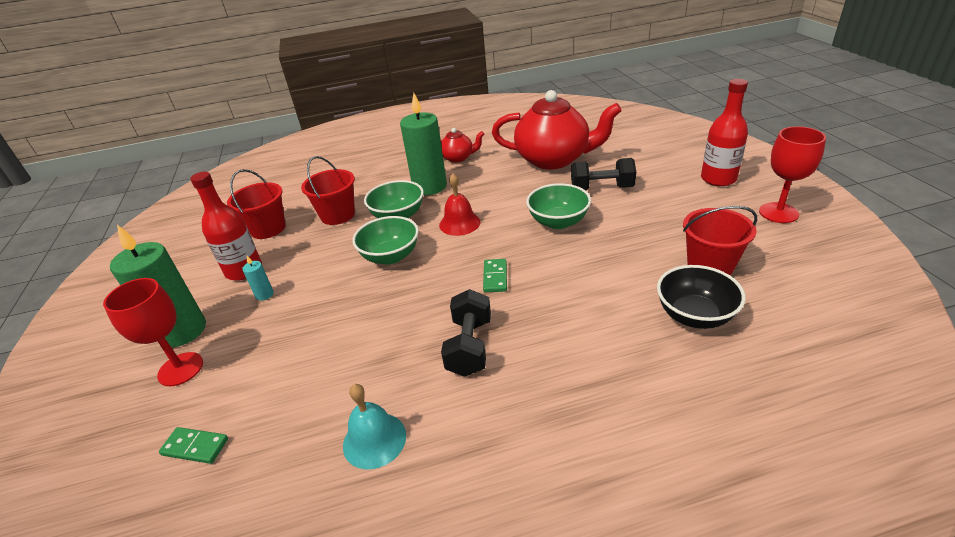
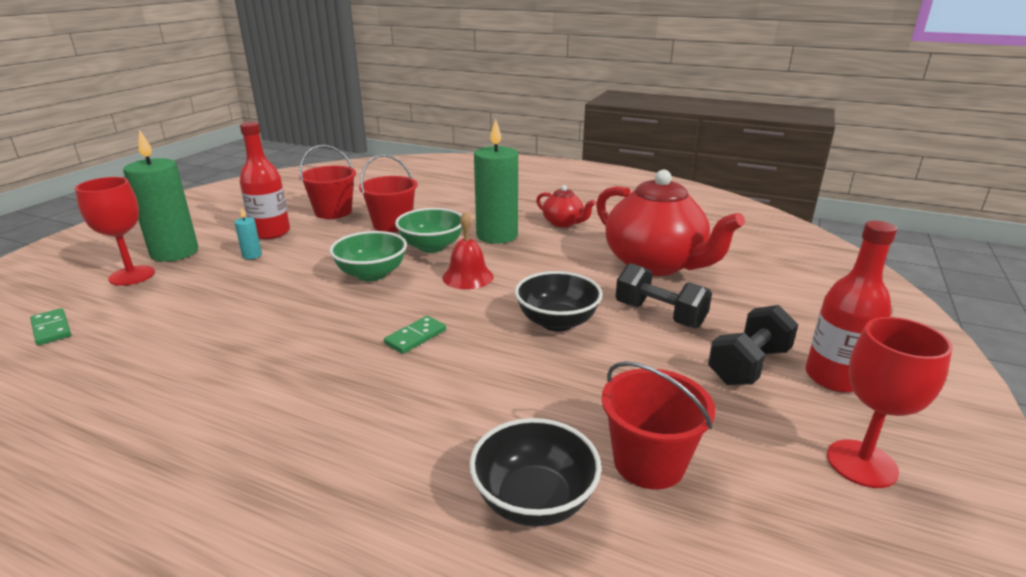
camera: 35 degrees right, 10 degrees down
(374, 440) = (121, 401): turquoise bell -> none
(469, 347) = (296, 380): black dumbbell -> black dumbbell (748, 366)
(558, 222) = (557, 322): green bowl -> black bowl

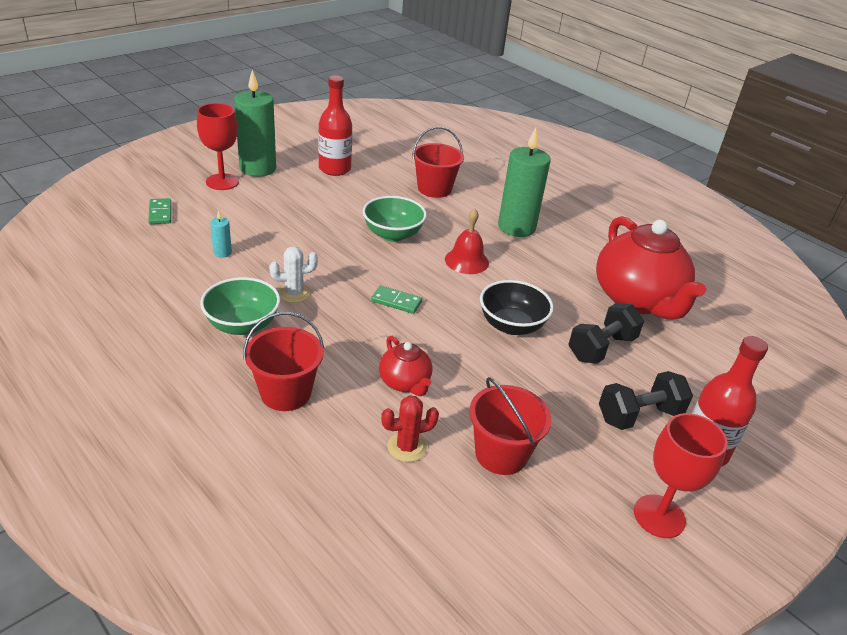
camera: 20 degrees right, 10 degrees up
(252, 255) = (311, 188): turquoise candle -> turquoise candle (222, 252)
(282, 366) = (294, 293): none -> white cactus
(333, 212) = (393, 161): red bucket -> red bucket (286, 393)
(415, 337) = (396, 301): green domino -> green domino turned 45 degrees clockwise
(431, 247) = (454, 222): green bowl -> green bowl (242, 325)
(534, 500) = (407, 447): black bowl -> red cactus
(563, 223) = (585, 231): red teapot -> red teapot (405, 382)
(659, 315) = (601, 348): black dumbbell -> black dumbbell turned 75 degrees clockwise

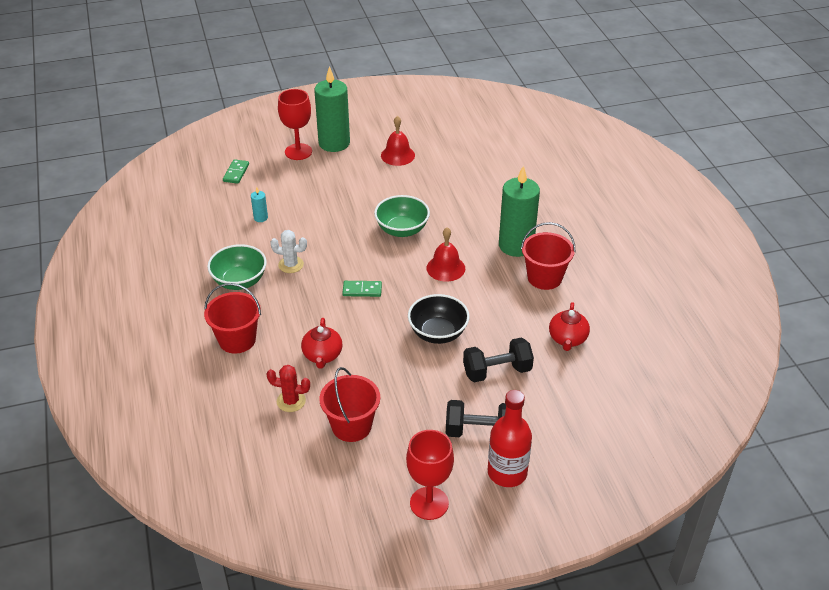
camera: 30 degrees right, 5 degrees up
(334, 169) = (397, 155): red bottle -> red bell
(396, 301) = (362, 290): green domino -> green domino turned 45 degrees counterclockwise
(434, 189) = (471, 192): red bucket -> red bucket (544, 278)
(637, 300) = (567, 339): red teapot -> red teapot, size x0.47

